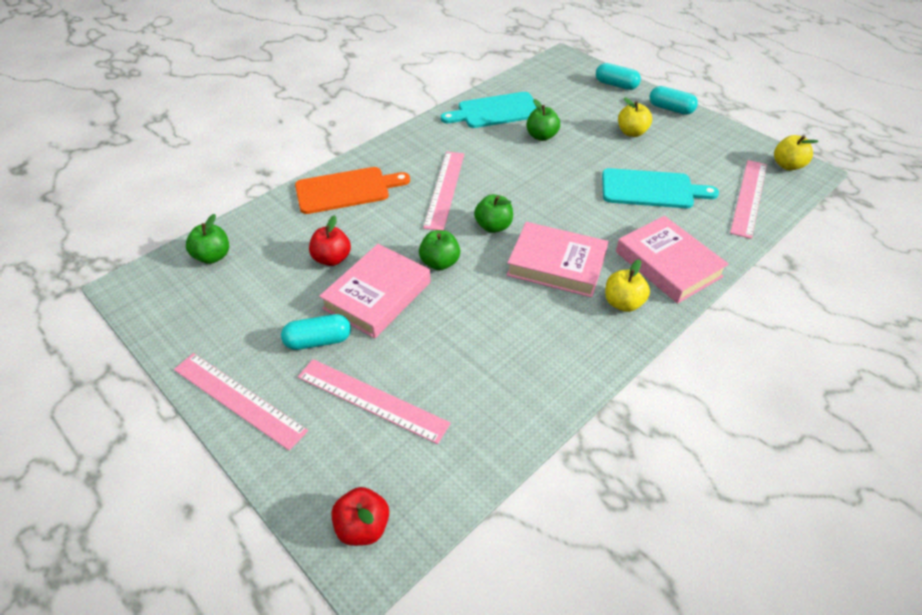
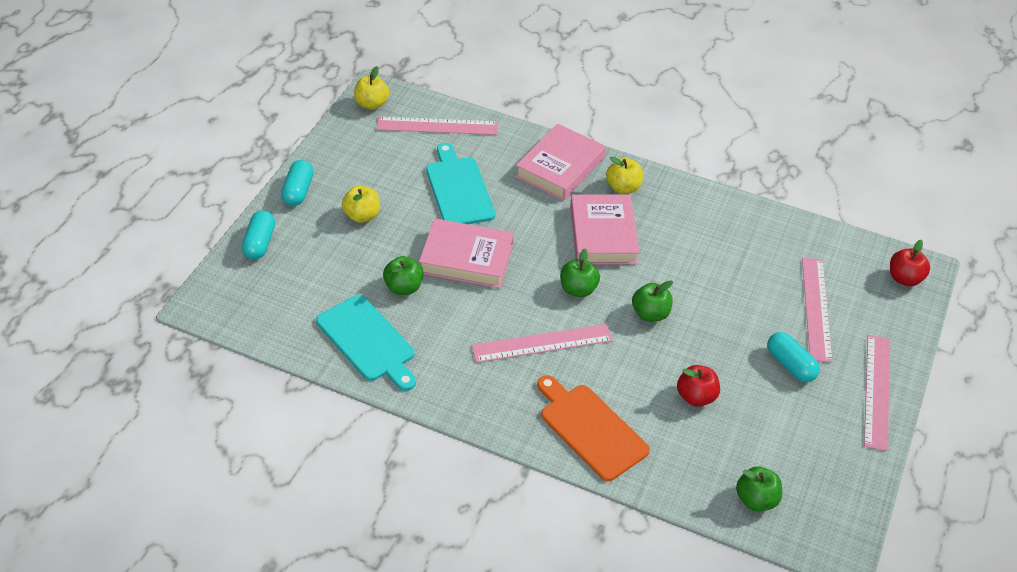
camera: 115 degrees left, 0 degrees up
(377, 295) = (716, 344): pink book -> pink book (466, 258)

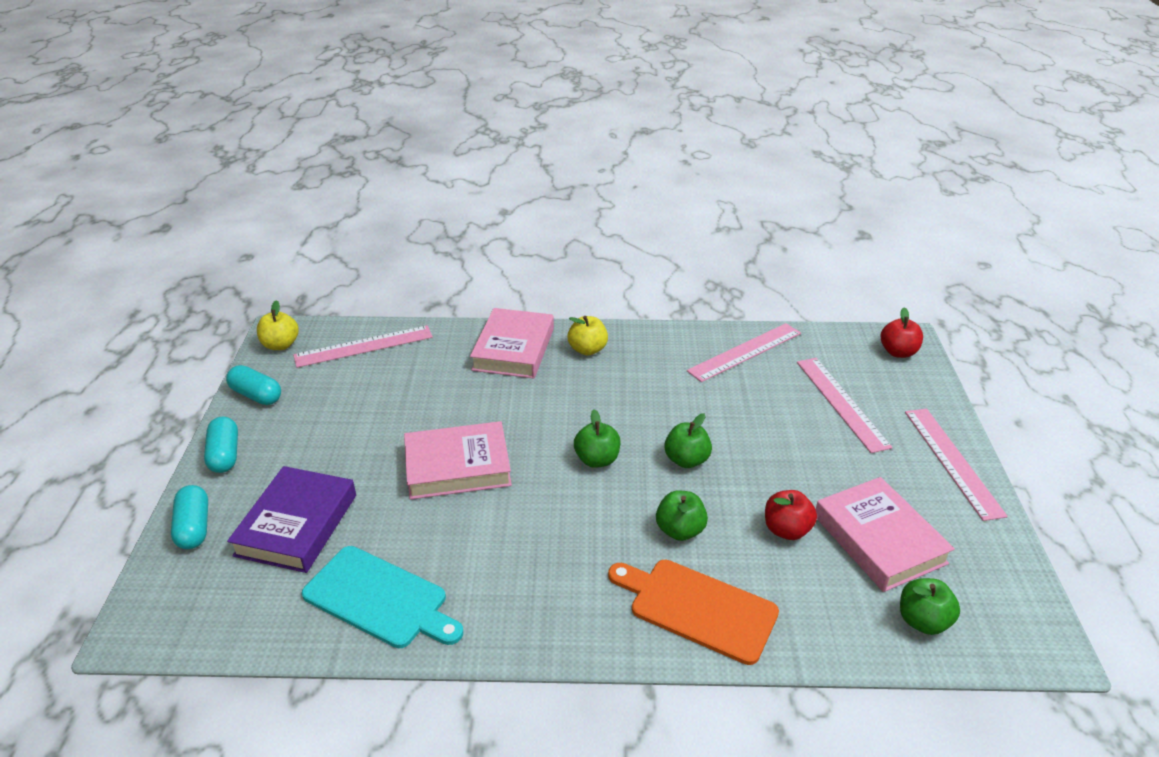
camera: 20 degrees left, 10 degrees down
(330, 265) = (296, 525): none -> purple book
(362, 215) = (314, 458): yellow apple -> none
(403, 287) = (397, 521): green apple -> green apple (680, 530)
(459, 189) = (415, 399): turquoise cutting board -> none
(542, 343) = (589, 529): pink ruler -> pink ruler (745, 352)
(603, 235) = (593, 398): pink book -> pink book (879, 539)
(790, 365) = (855, 464): turquoise capsule -> turquoise capsule (256, 395)

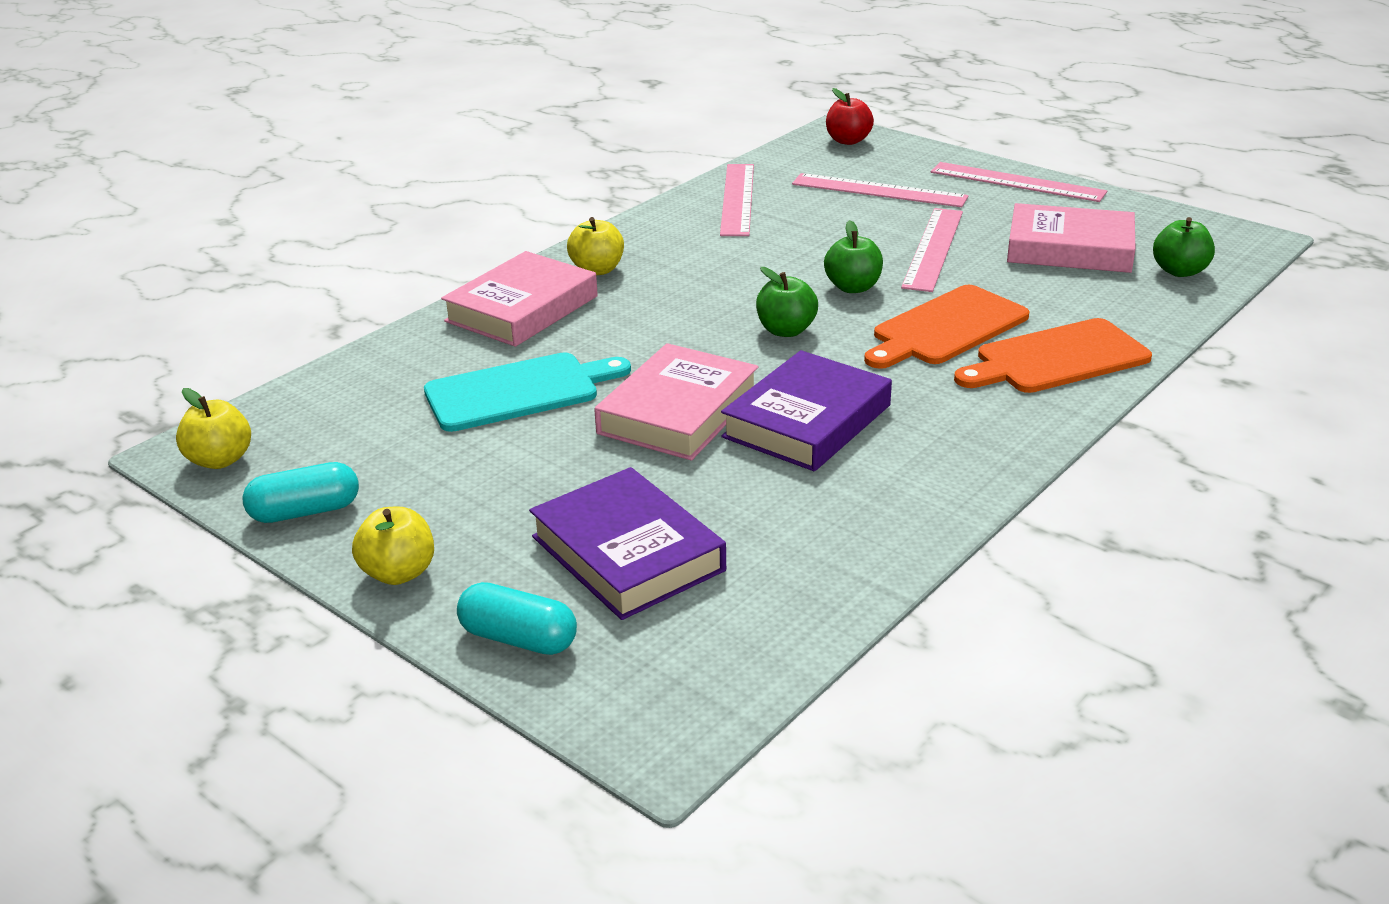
camera: 50 degrees left, 5 degrees down
(225, 455) = (399, 573): turquoise capsule -> yellow apple
(364, 346) = (340, 400): pink ruler -> pink ruler (933, 248)
(379, 599) = (833, 532): turquoise cutting board -> turquoise cutting board (519, 391)
(495, 524) = (807, 421): none -> purple book
(513, 349) = (522, 309): pink book -> pink book turned 75 degrees clockwise
(680, 530) = (946, 328): green apple -> orange cutting board
(786, 530) = (1009, 280): red apple -> none

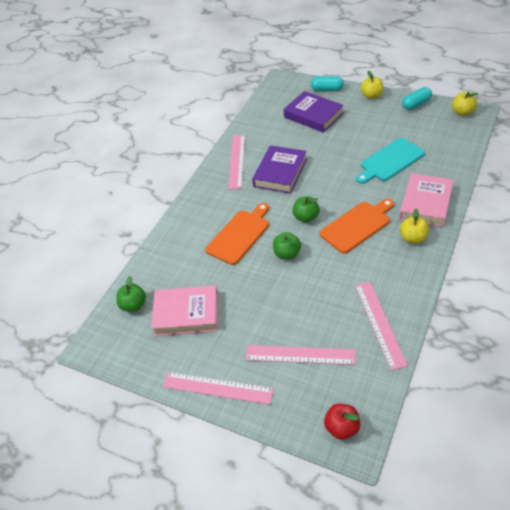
camera: 170 degrees right, 15 degrees up
(679, 412) = (327, 166): pink book -> none
(933, 248) = (256, 297): pink ruler -> pink ruler (237, 161)
(1056, 358) = (193, 227): orange cutting board -> orange cutting board (357, 225)

